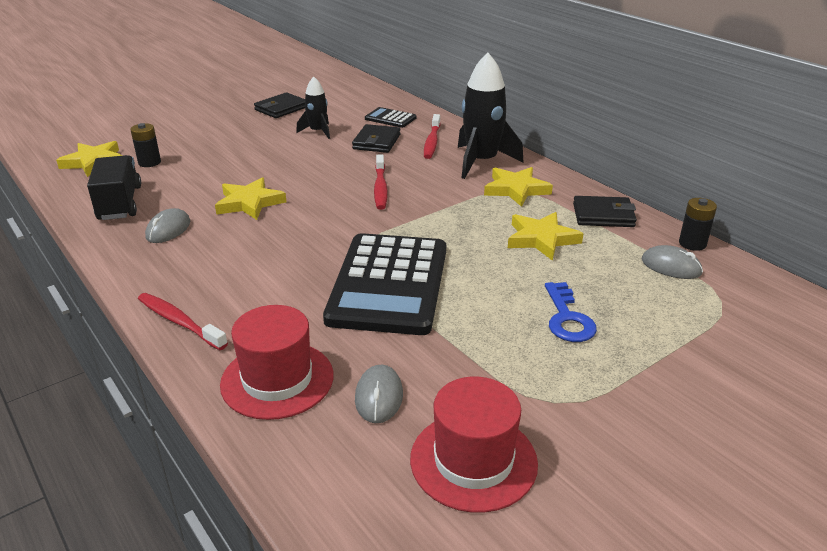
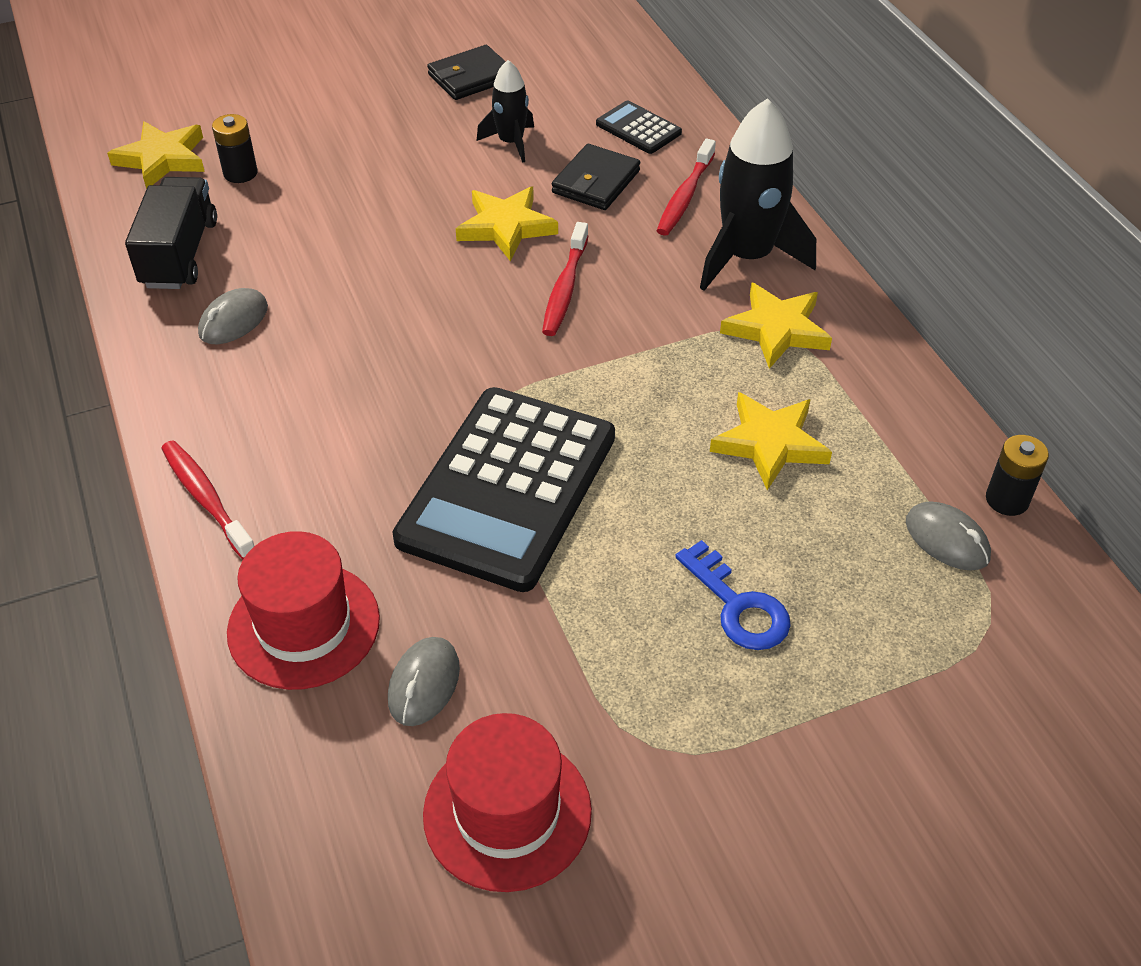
camera: 15 degrees right, 15 degrees up
(249, 203) = (361, 286): yellow star -> yellow star (506, 227)
(567, 318) = (738, 606): blue key -> blue key turned 45 degrees counterclockwise
(603, 215) = (892, 412): black wallet -> none

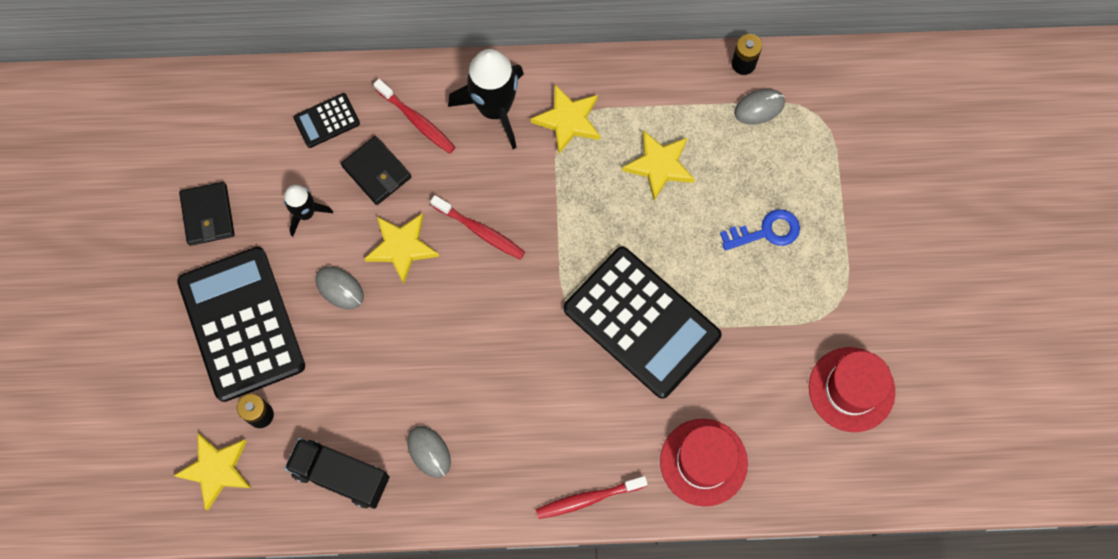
camera: 70 degrees left, 25 degrees up
(349, 132) = (242, 324): none -> black calculator
(424, 684) = (763, 408): grey mouse -> grey mouse (340, 288)

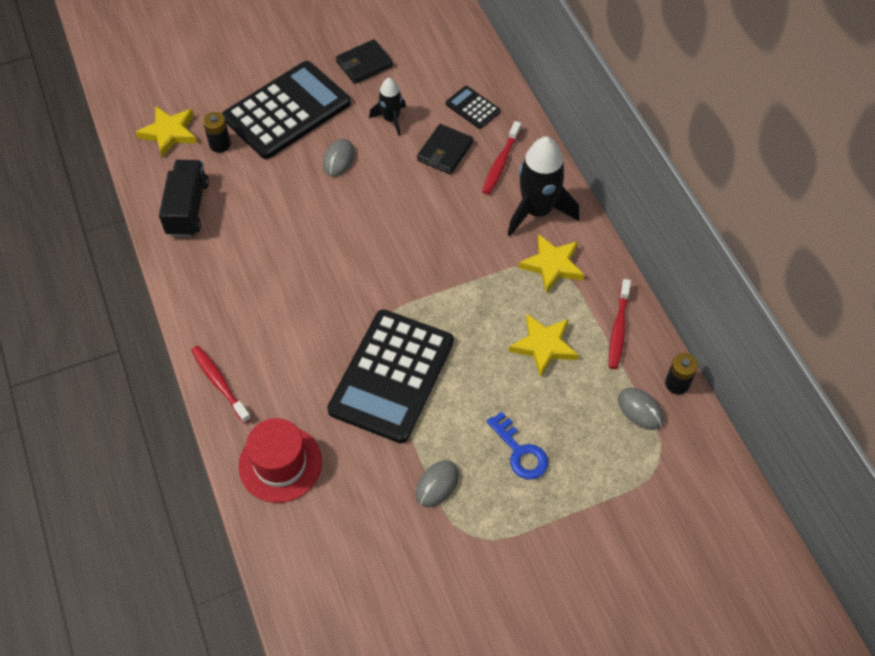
camera: 70 degrees right, 15 degrees down
(402, 247) = (388, 187): yellow star -> none
(429, 452) = (225, 258): grey mouse -> grey mouse (437, 484)
(480, 231) = (425, 234): red toothbrush -> red toothbrush (618, 329)
(851, 389) = (393, 573): red hat -> none

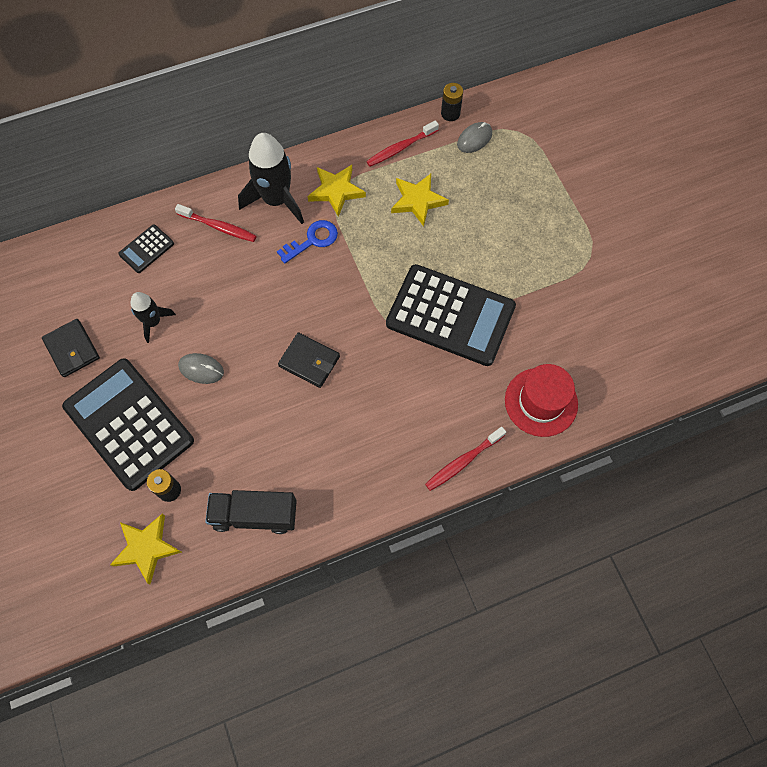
camera: 90 degrees left, 10 degrees up
(437, 484) = (549, 280): grey mouse -> none
(445, 151) = (200, 273): black wallet -> black wallet (309, 361)
(520, 452) = (516, 221): blue key -> blue key (313, 240)
(618, 329) = (400, 148): red toothbrush -> red toothbrush turned 135 degrees clockwise

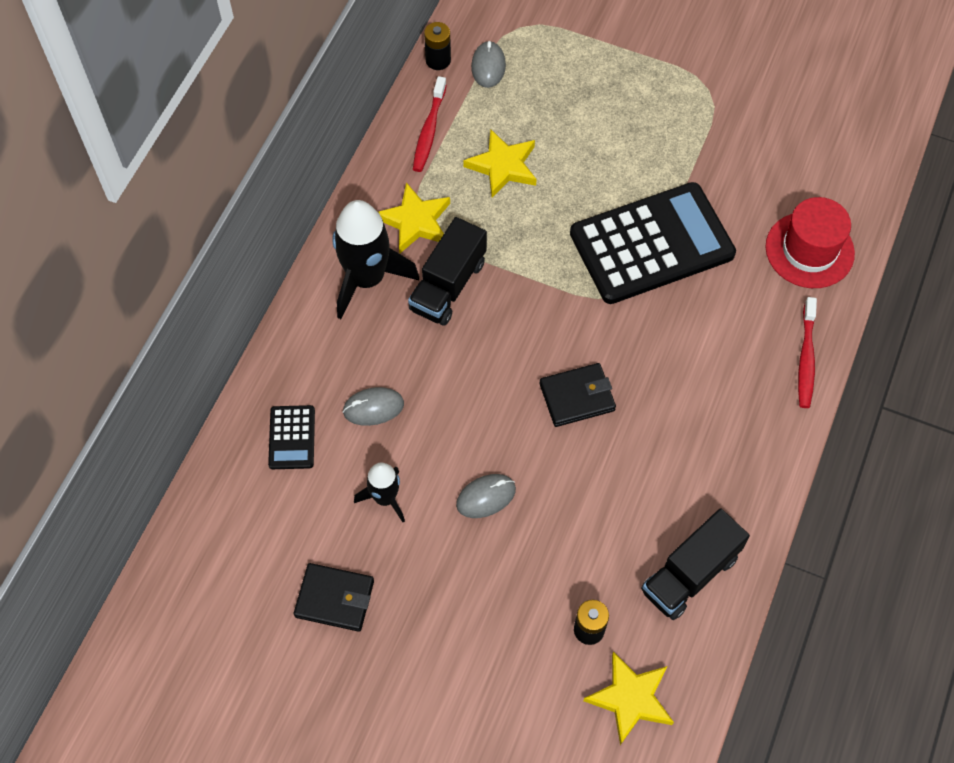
camera: 45 degrees left, 5 degrees down
(129, 423) = (478, 610): black calculator -> none
(201, 270) = (373, 408): none -> grey mouse
(218, 227) = (340, 353): red toothbrush -> none
(313, 240) = (448, 286): blue key -> black truck

